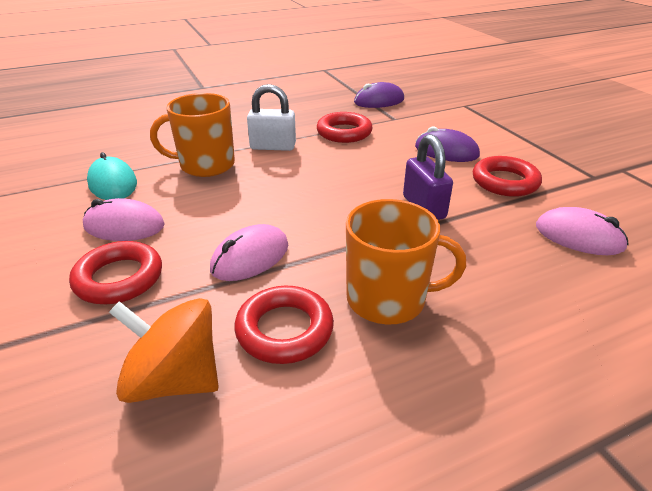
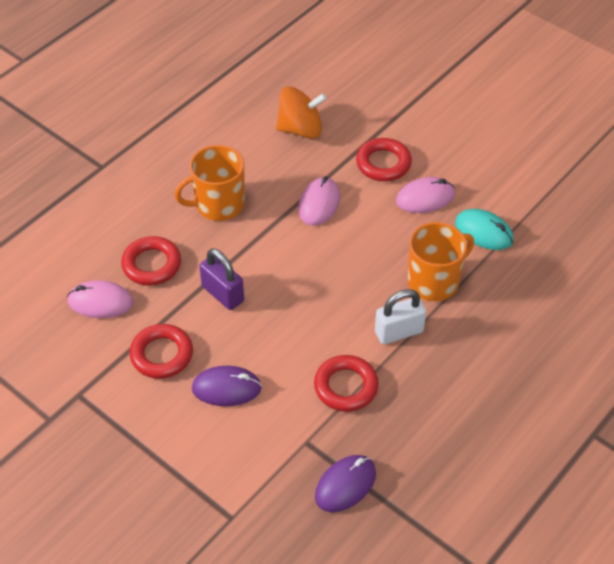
camera: 155 degrees right, 15 degrees up
(284, 330) = (266, 167): red ring -> red ring (151, 264)

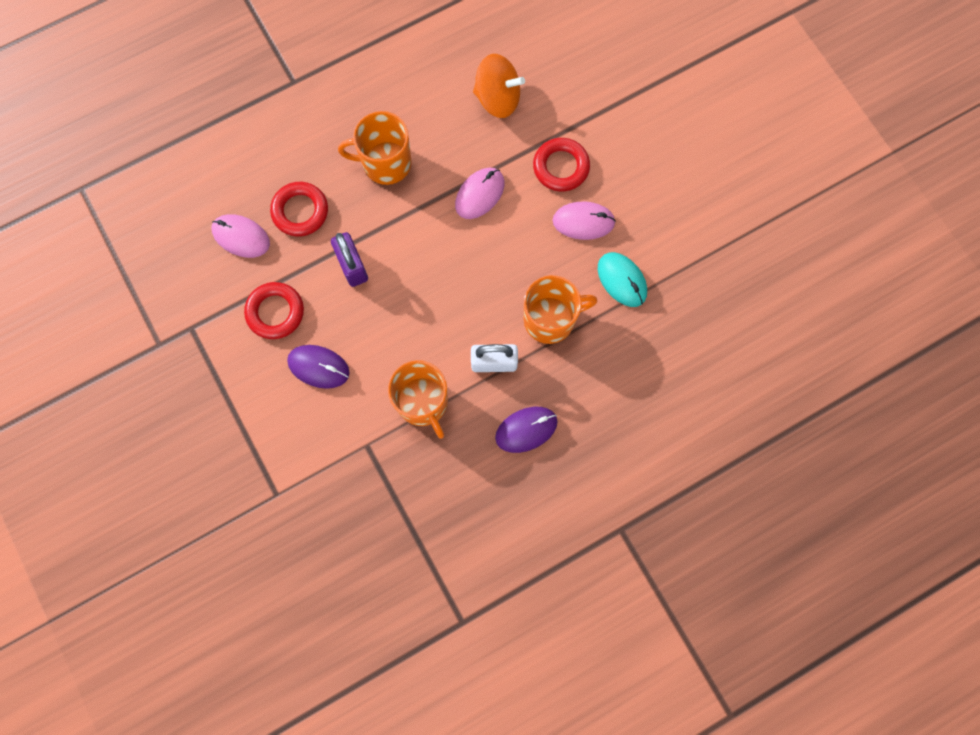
camera: 20 degrees right, 25 degrees up
(345, 485) = (383, 499): purple mouse -> purple mouse (526, 429)
(346, 386) = (423, 402): red ring -> orange mug

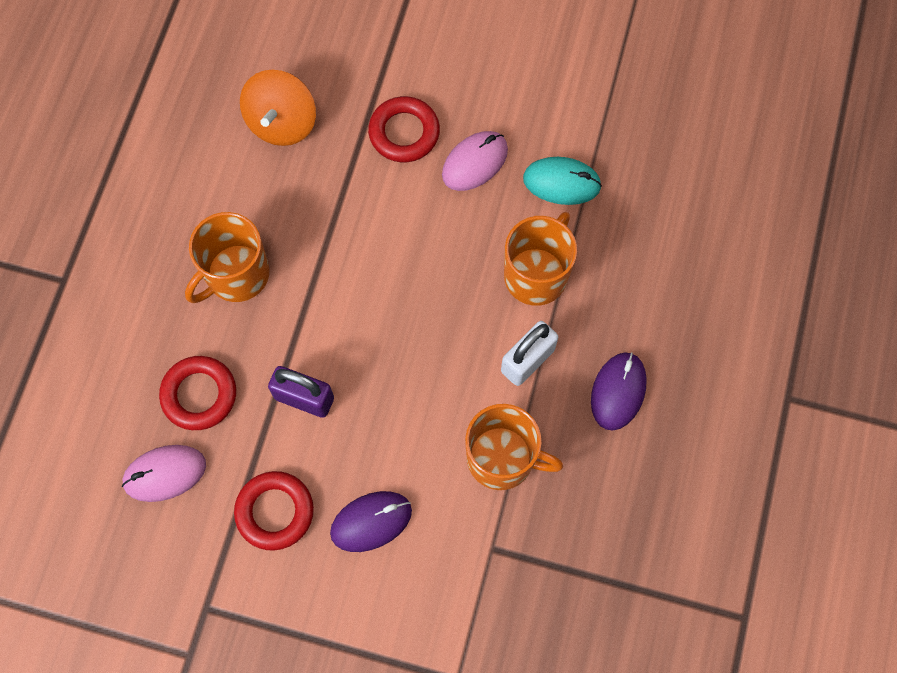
camera: 45 degrees left, 5 degrees down
(479, 194) = (356, 223): pink mouse -> none
(498, 98) = (282, 123): orange spinning top -> orange spinning top turned 135 degrees clockwise

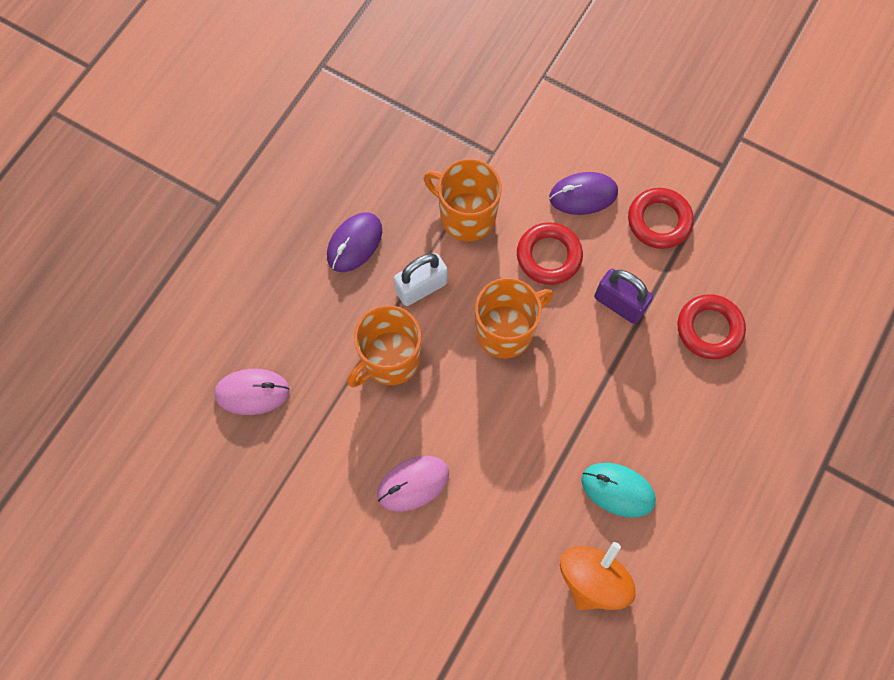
camera: 165 degrees left, 0 degrees up
(165, 473) = (746, 272): pink mouse -> pink mouse (252, 392)
(236, 275) = (662, 429): orange mug -> orange mug (505, 330)
(404, 133) = (473, 534): red ring -> red ring (549, 256)
(561, 182) = (338, 441): turquoise mouse -> turquoise mouse (617, 490)

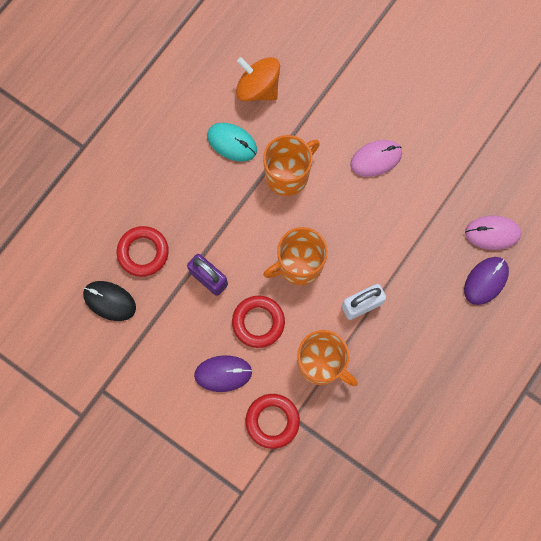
camera: 175 degrees left, 5 degrees up
(354, 243) = (413, 347): purple mouse -> purple mouse (485, 281)
(390, 359) = (389, 249): orange mug -> orange mug (288, 174)
(592, 579) = (258, 88): orange spinning top -> orange spinning top turned 90 degrees clockwise
(659, 221) = (165, 345): red ring -> red ring (272, 421)
(738, 266) = (109, 301): none -> black mouse

